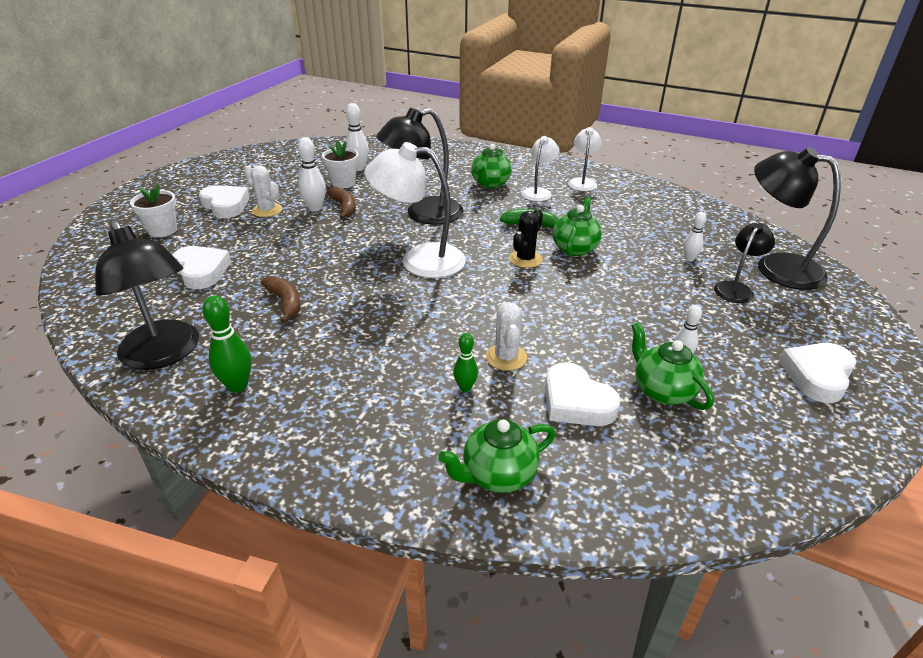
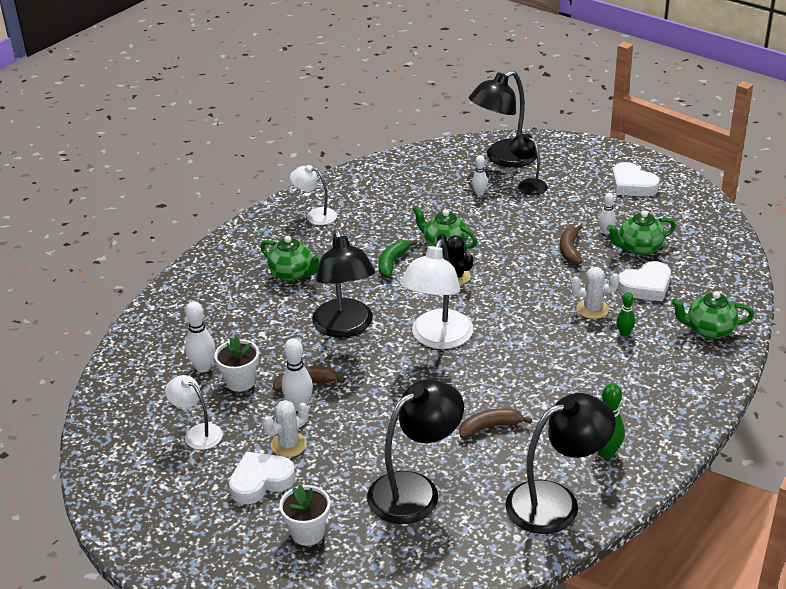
camera: 75 degrees left, 0 degrees up
(201, 271) = (415, 490): white heart -> black lamp
(498, 475) = (709, 330): green teapot -> green teapot turned 105 degrees clockwise
(538, 192) = (325, 246): white lamp -> white lamp (197, 433)
(619, 330) = (570, 250): none -> brown banana

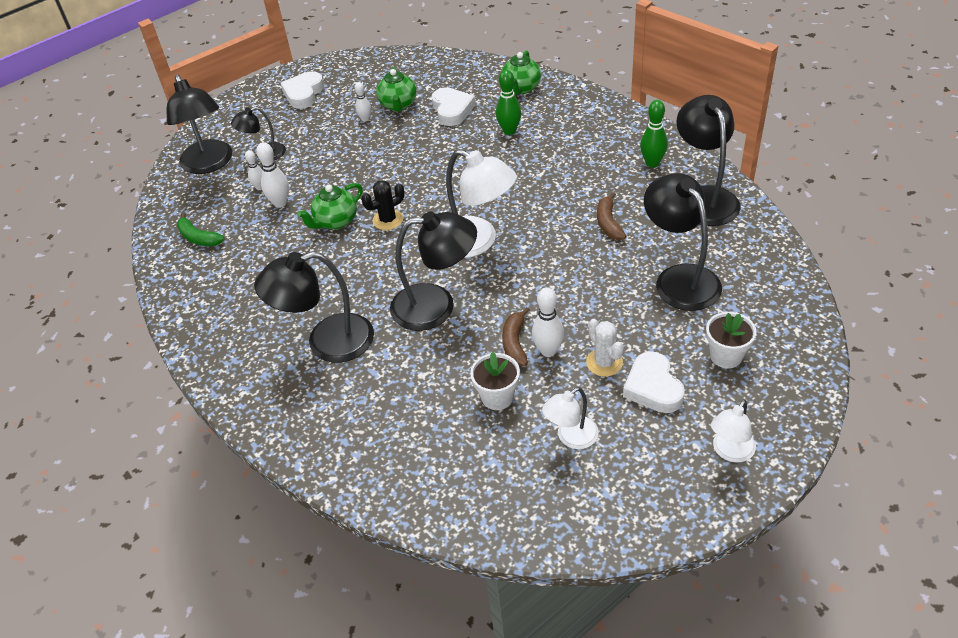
camera: 75 degrees left, 10 degrees up
(203, 367) = (463, 429): white bowling pin -> white bowling pin (280, 203)
(292, 274) = (327, 342): green teapot -> black lamp
(315, 215) = (226, 315): white lamp -> white lamp (730, 452)
(392, 262) = (344, 261): green banana -> green banana (198, 238)
(570, 250) = (382, 143): brown banana -> none
(592, 309) = (471, 143): white cactus -> none
(624, 333) = (509, 131): green bowling pin -> green bowling pin, size x1.59
(632, 185) = (303, 94): white heart -> white heart turned 135 degrees clockwise

